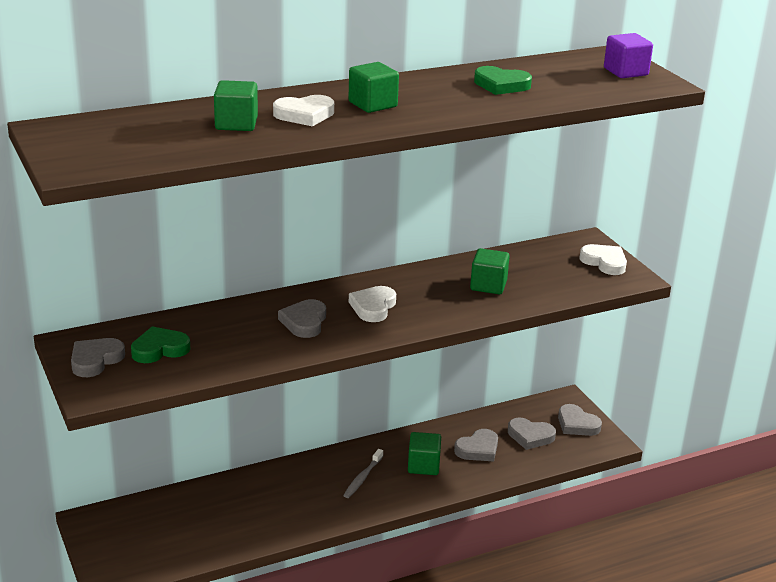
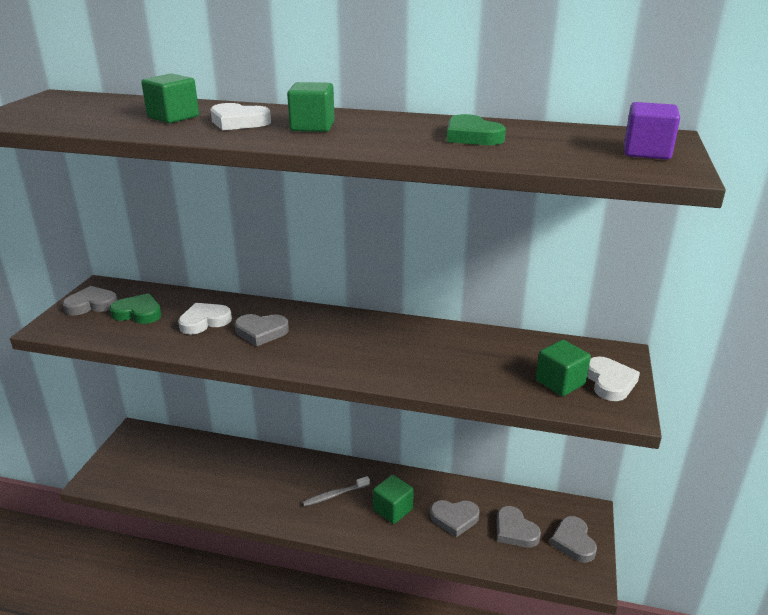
camera: 40 degrees right, 0 degrees up
(304, 322) = (261, 332): grey heart -> grey heart turned 135 degrees counterclockwise
(373, 307) = (330, 341): white heart -> white heart (204, 321)
(488, 285) = (457, 360): green cube -> green cube (560, 382)

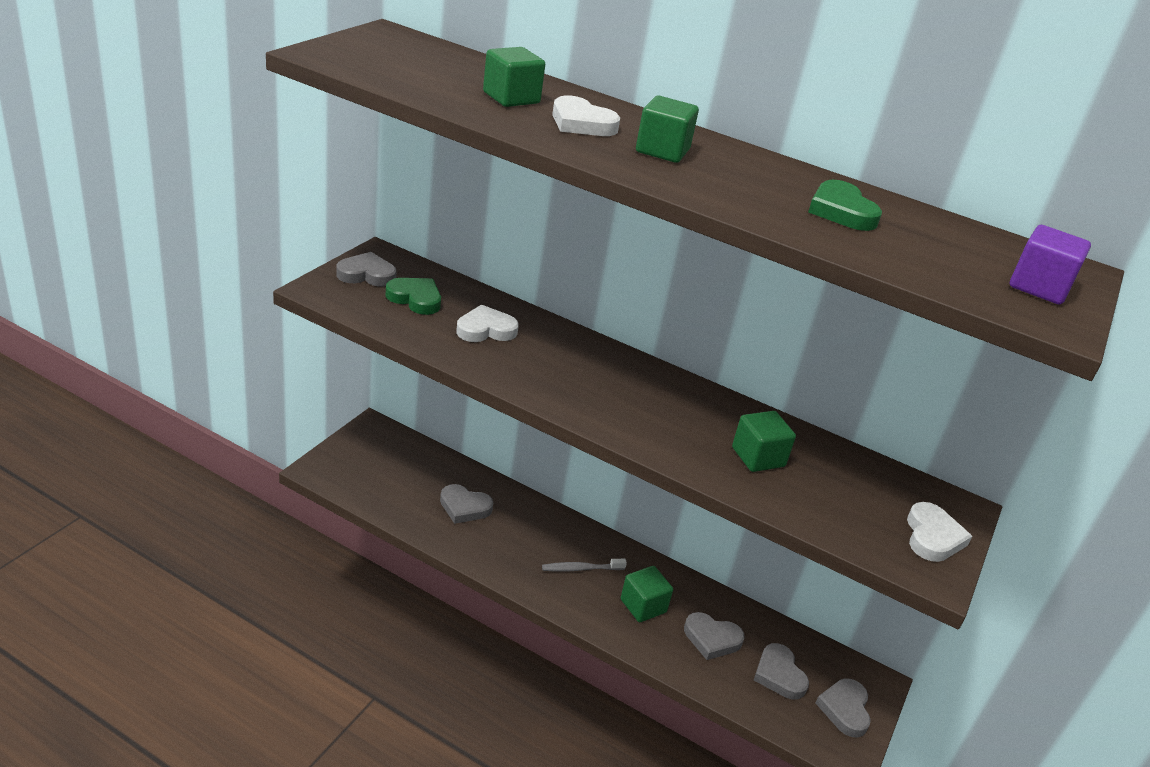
camera: 10 degrees right, 5 degrees up
(261, 332) = (546, 360): grey heart -> grey heart (464, 507)
(560, 382) = (872, 519): green cube -> green cube (758, 457)

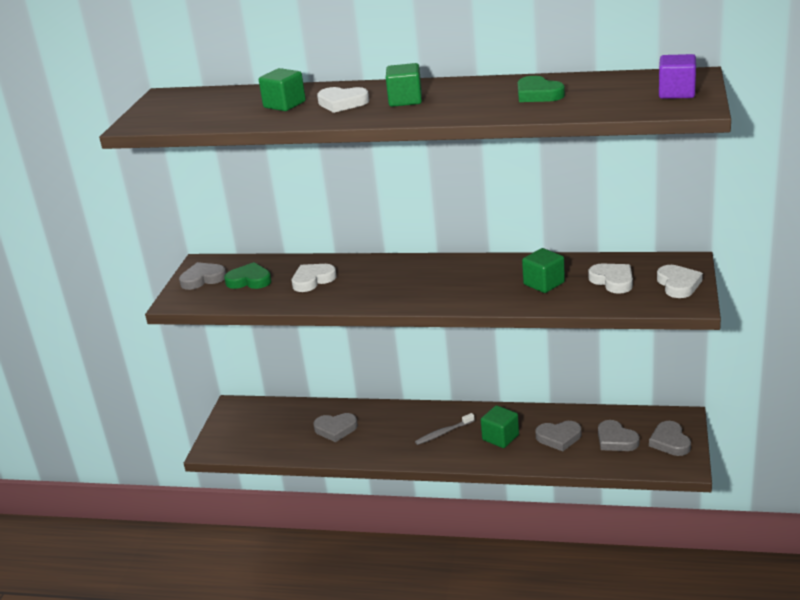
camera: 10 degrees left, 5 degrees down
(848, 492) = (613, 281): none -> white heart

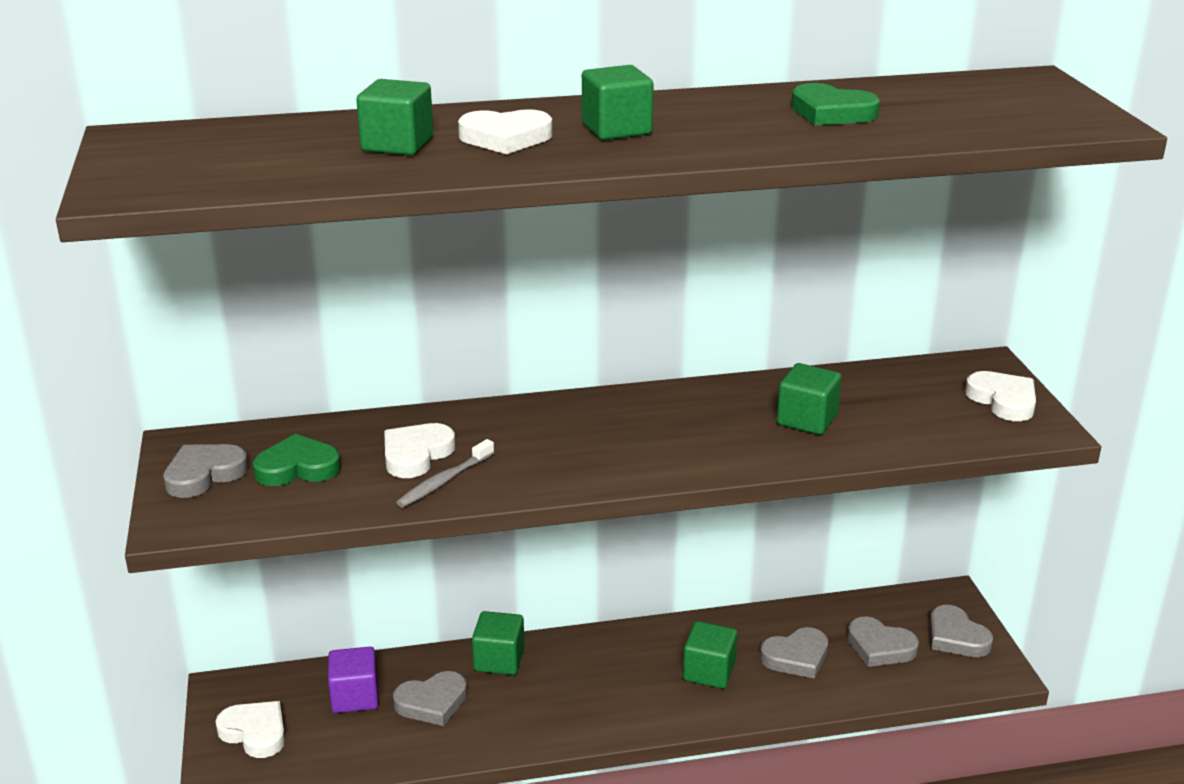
camera: 25 degrees left, 0 degrees up
(384, 412) = (499, 660): none -> green cube
(443, 433) = (615, 679): grey toothbrush -> grey toothbrush (444, 481)
(613, 281) = (906, 404): white heart -> white heart (255, 732)
(676, 93) = (1043, 103): purple cube -> purple cube (355, 697)

